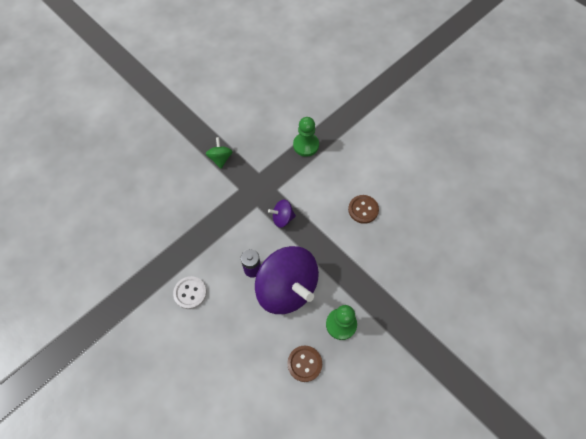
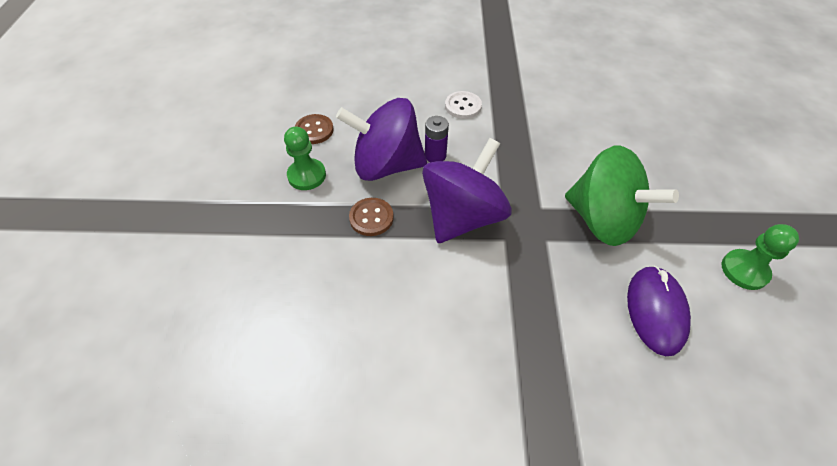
camera: 135 degrees right, 10 degrees down
(220, 158) = (602, 220): green spinning top -> green spinning top, size x2.31
(256, 112) = (655, 311): none -> purple mouse
(282, 218) = (462, 216): purple spinning top -> purple spinning top, size x2.31
(306, 145) = (543, 321): green pawn -> green pawn (744, 270)
(363, 209) = (385, 299): brown button -> brown button (371, 218)

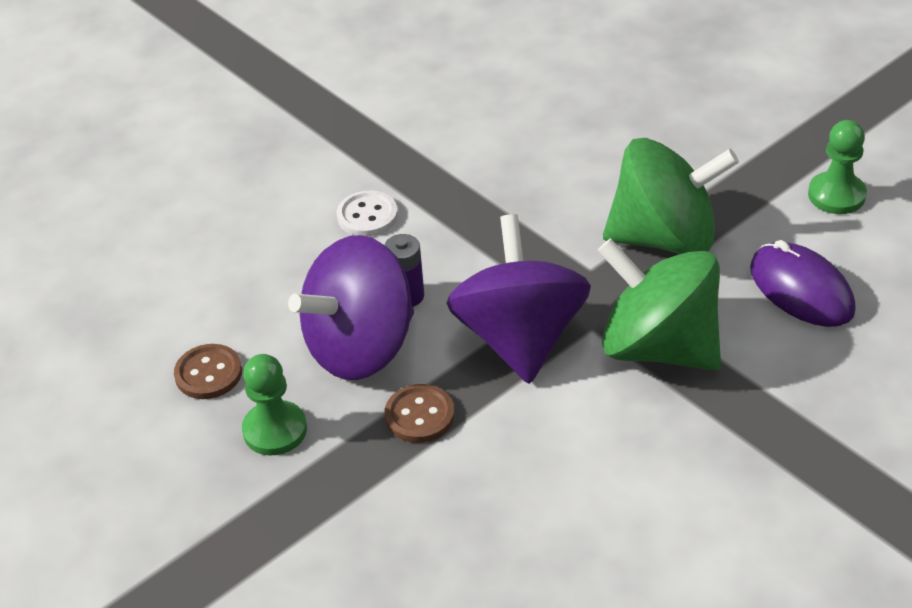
camera: 40 degrees left, 10 degrees down
(529, 277) = (658, 347): none -> green spinning top

